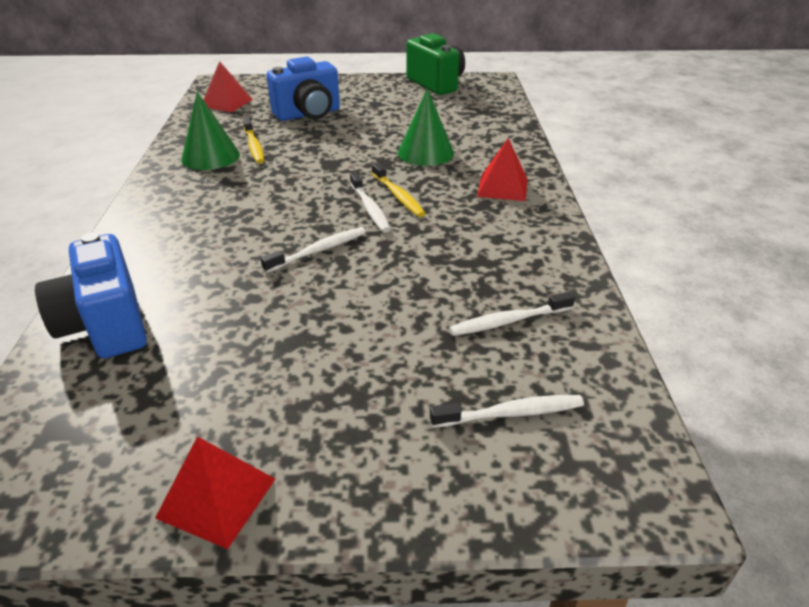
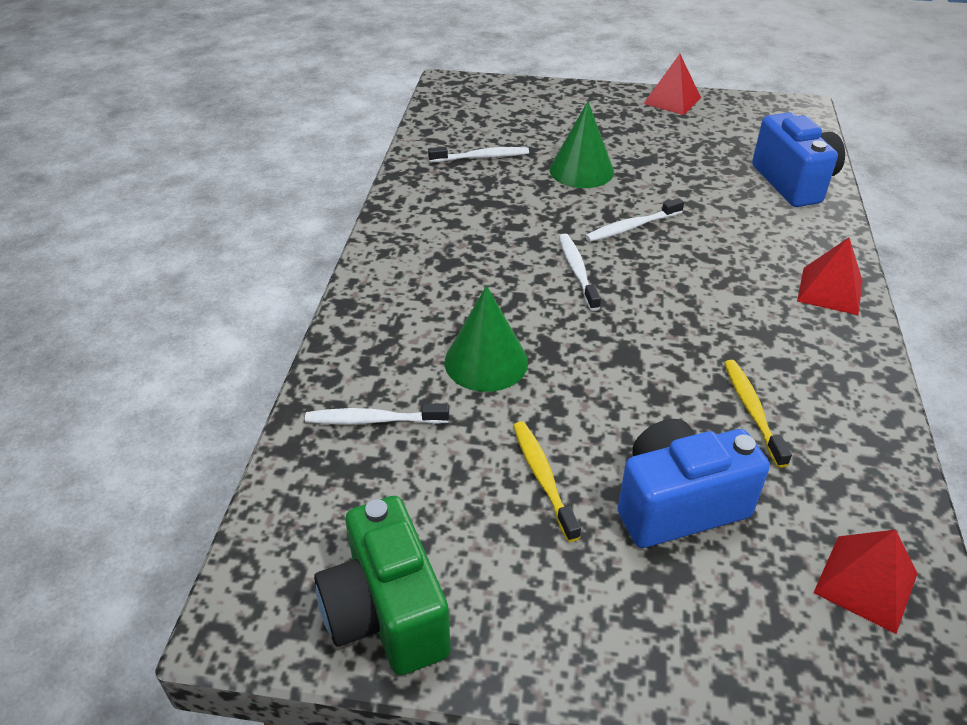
camera: 170 degrees left, 5 degrees up
(210, 157) = (811, 392): green cone -> green cone (581, 170)
(398, 195) = (542, 286): yellow toothbrush -> yellow toothbrush (543, 478)
(502, 187) = (412, 285): red pyramid -> red pyramid (830, 290)
(510, 413) = (506, 114): white toothbrush -> white toothbrush (374, 420)

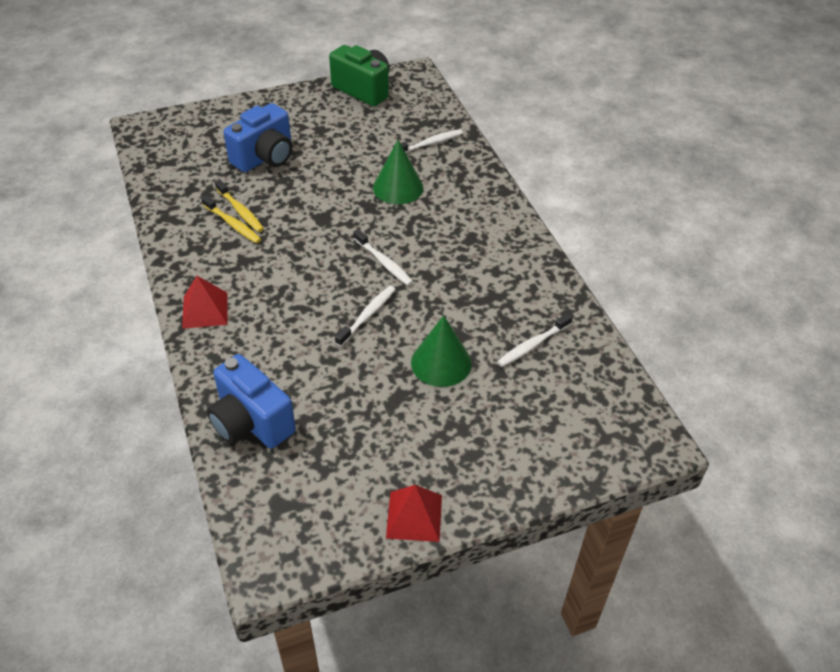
camera: 150 degrees right, 5 degrees up
(543, 478) = (332, 147): yellow toothbrush -> yellow toothbrush (232, 224)
(865, 582) = (173, 156): red pyramid -> none

